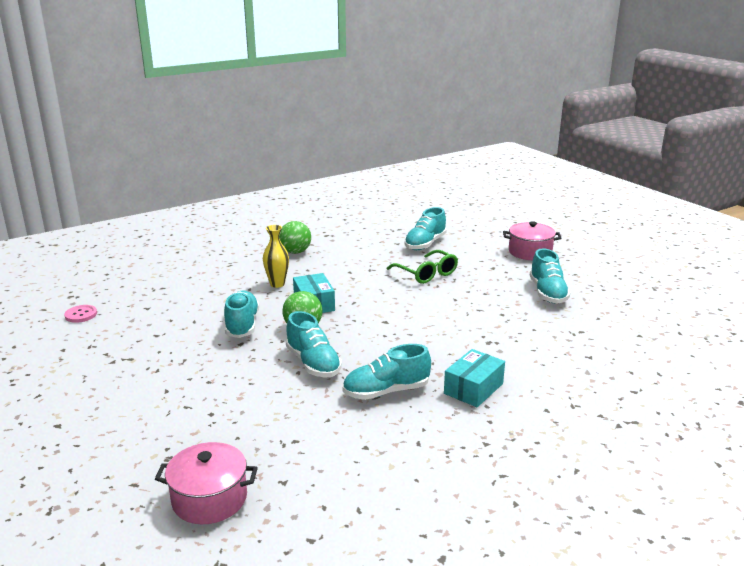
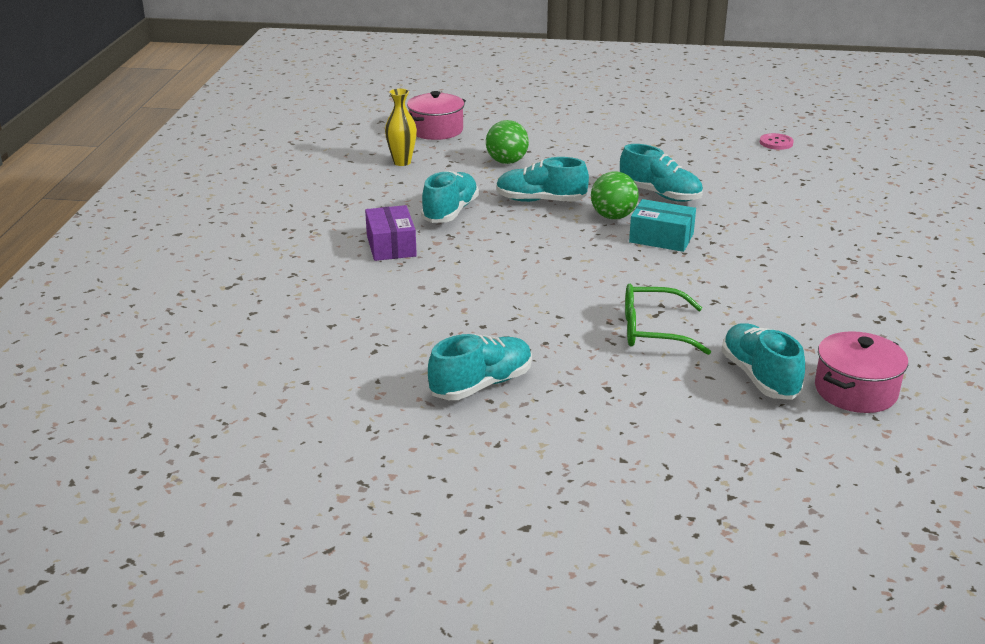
camera: 130 degrees right, 5 degrees up
(277, 284) = (739, 236): yellow vase -> yellow vase (402, 162)
(295, 252) = (834, 275): green ball -> green ball (507, 162)
(473, 388) = (391, 246): turquoise box -> purple box
(530, 252) = (619, 452): pink pot -> pink pot (855, 391)
(547, 293) = (481, 385): turquoise shoe -> turquoise shoe turned 105 degrees clockwise

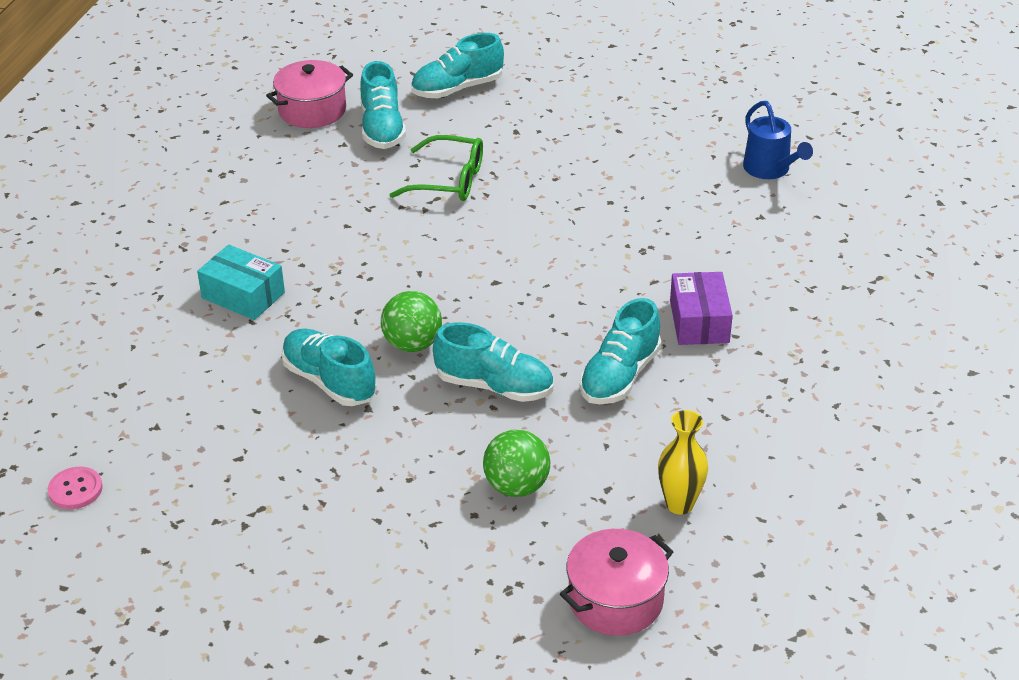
camera: 170 degrees left, 10 degrees up
(315, 371) = (770, 169): none -> blue watering can
(481, 385) = (623, 143): turquoise shoe -> turquoise shoe (457, 88)
(661, 238) = (373, 300): turquoise box -> turquoise box (243, 295)

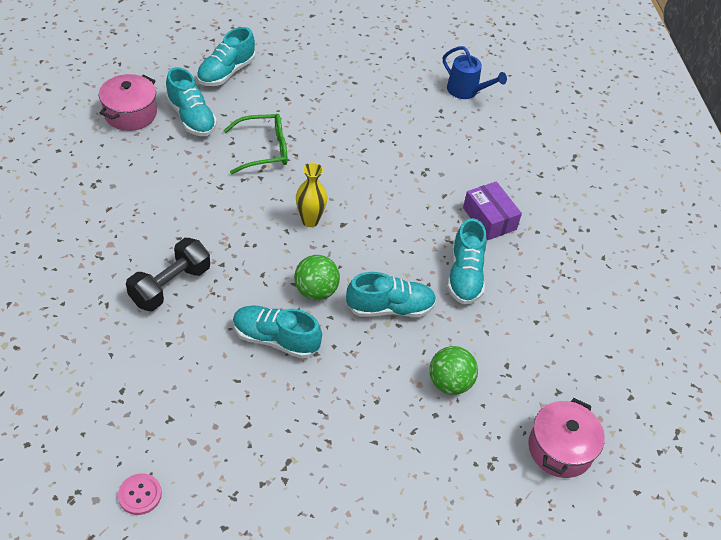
camera: 30 degrees left, 10 degrees up
(243, 295) = (170, 285): turquoise box -> black dumbbell
(679, 504) = (556, 362): yellow vase -> yellow vase (310, 220)

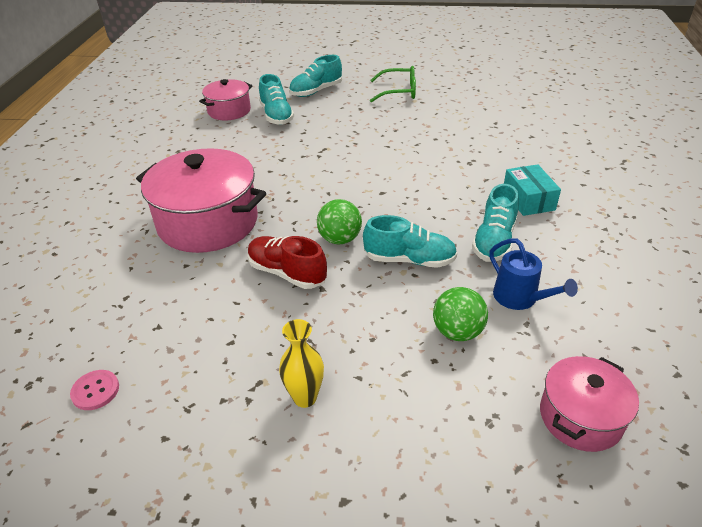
camera: 20 degrees right, 10 degrees down
(170, 285) = (208, 222): black dumbbell -> pink pot
(263, 150) = (328, 138): green glasses -> green glasses (398, 92)
(276, 339) = (287, 273): turquoise shoe -> red shoe
(310, 220) = (352, 187): yellow vase -> yellow vase (305, 397)
(466, 91) = (522, 111): blue watering can -> blue watering can (519, 298)
(489, 218) = (528, 199): purple box -> turquoise box

